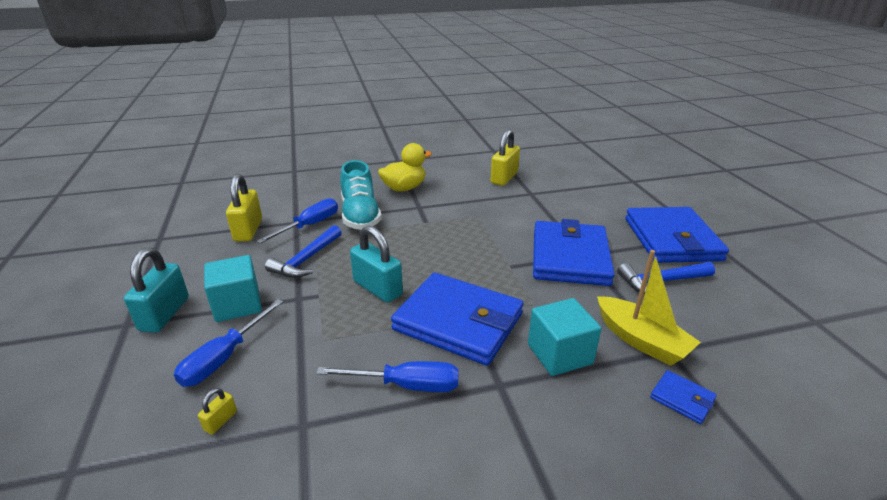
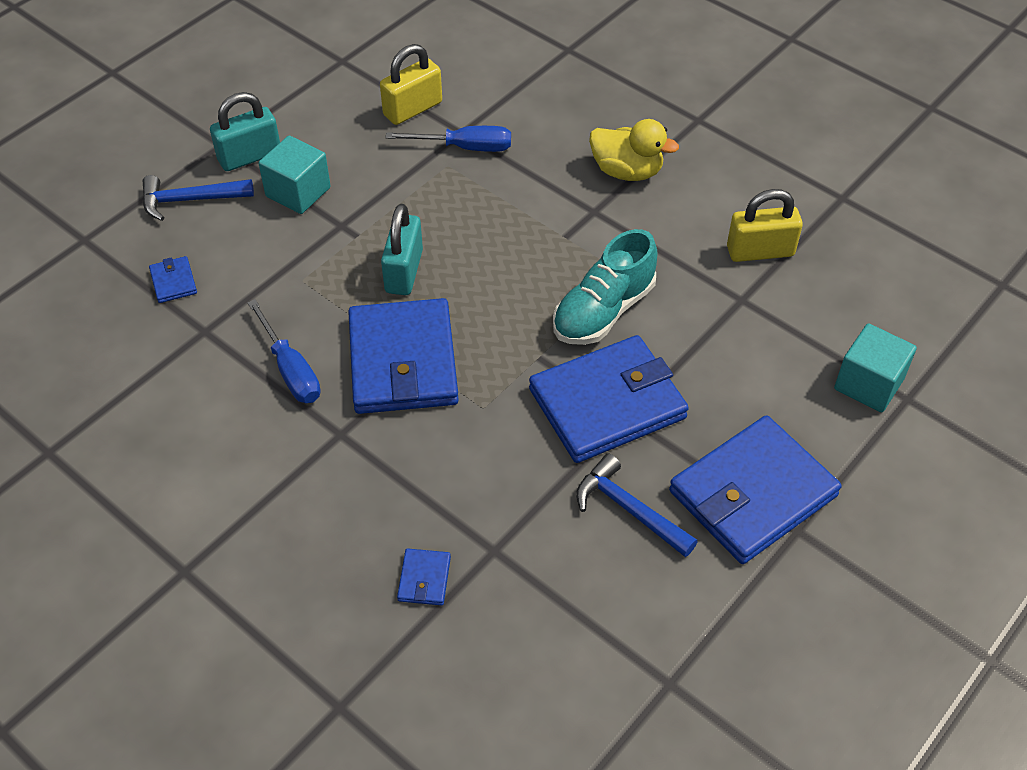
camera: 55 degrees right, 20 degrees up
(220, 421) = (173, 282): yellow padlock -> blue wallet
(224, 357) = (233, 234): blue screwdriver -> none
(306, 260) = (403, 188): blue hammer -> blue hammer (190, 200)
(360, 215) = (524, 173): turquoise shoe -> turquoise shoe (603, 311)
(559, 354) = (417, 461): turquoise cube -> turquoise cube (868, 384)
(641, 340) = (493, 521): yellow boat -> none

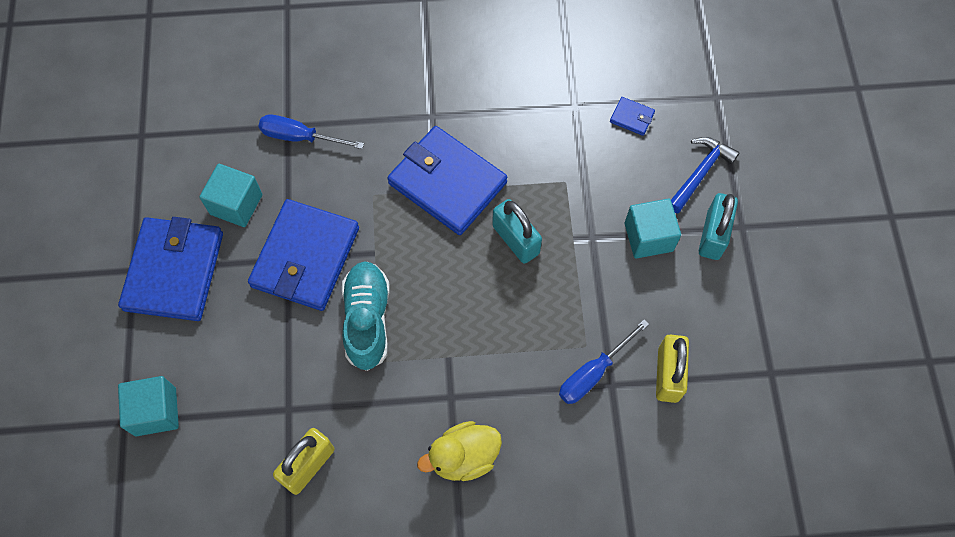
camera: 135 degrees right, 15 degrees up
(290, 369) = (501, 126): blue screwdriver -> blue screwdriver (300, 137)
(424, 579) = (307, 85): blue wallet -> none
(629, 509) = (236, 204): blue hammer -> turquoise cube

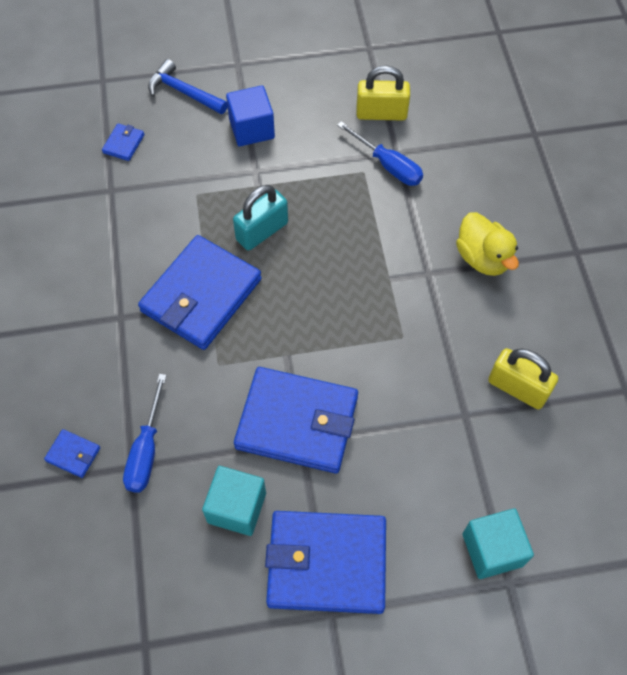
camera: 95 degrees left, 5 degrees down
(306, 84) = (73, 454): none -> blue wallet
(367, 320) = (361, 353): turquoise shoe -> none
(648, 237) = (252, 129): turquoise cube -> blue cube
(713, 235) = (246, 83): turquoise padlock -> none

